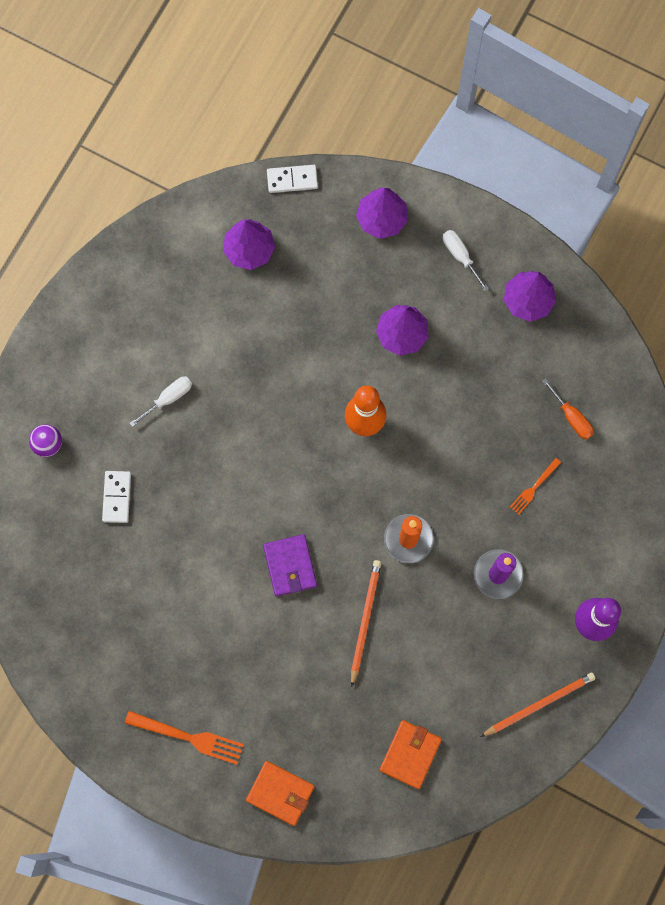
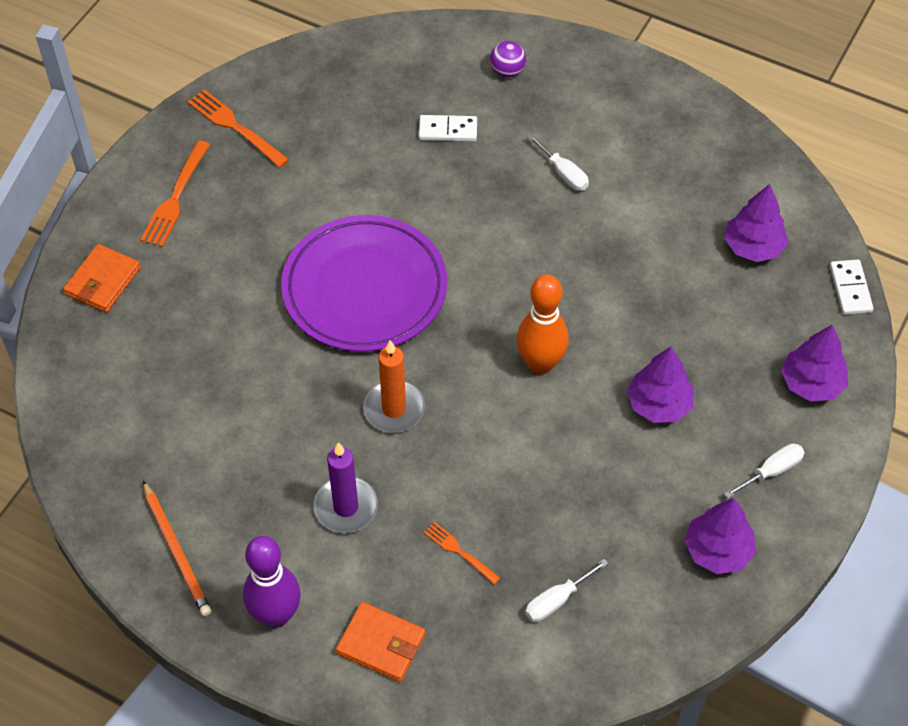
camera: 90 degrees right, 20 degrees down
(107, 689) = (235, 127): none -> orange fork
(290, 566) = (364, 289): purple wallet -> purple plate
(365, 620) = (296, 363): orange pencil -> none
(410, 754) = (131, 409): orange wallet -> orange wallet (381, 644)
(571, 417) = (556, 600): orange screwdriver -> white screwdriver

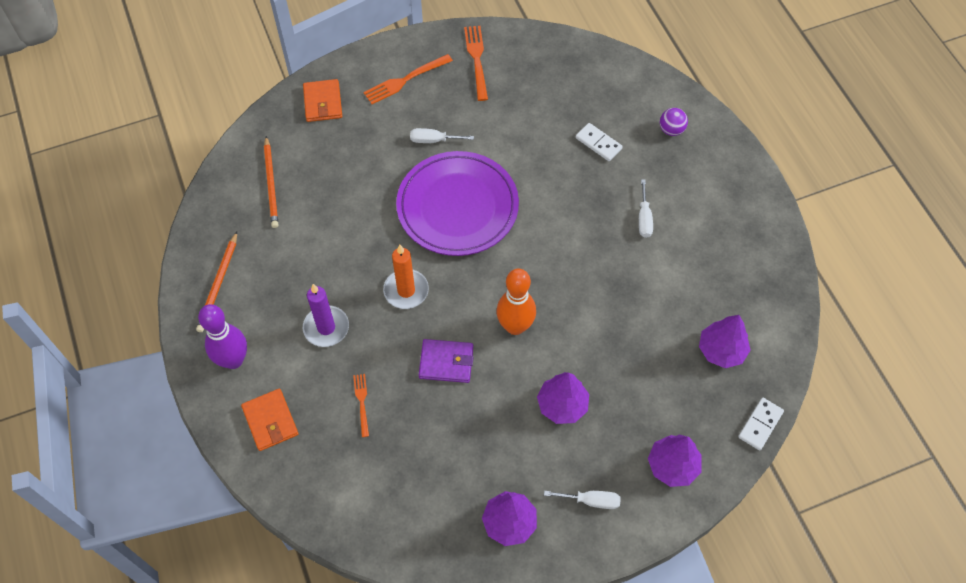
camera: 40 degrees right, 5 degrees up
(103, 281) = (323, 103): orange wallet -> orange wallet turned 75 degrees counterclockwise
(130, 405) = (271, 184): none -> orange pencil
(506, 448) = (446, 362): none -> purple wallet
(556, 600) = (387, 475): white screwdriver -> white screwdriver (433, 140)

